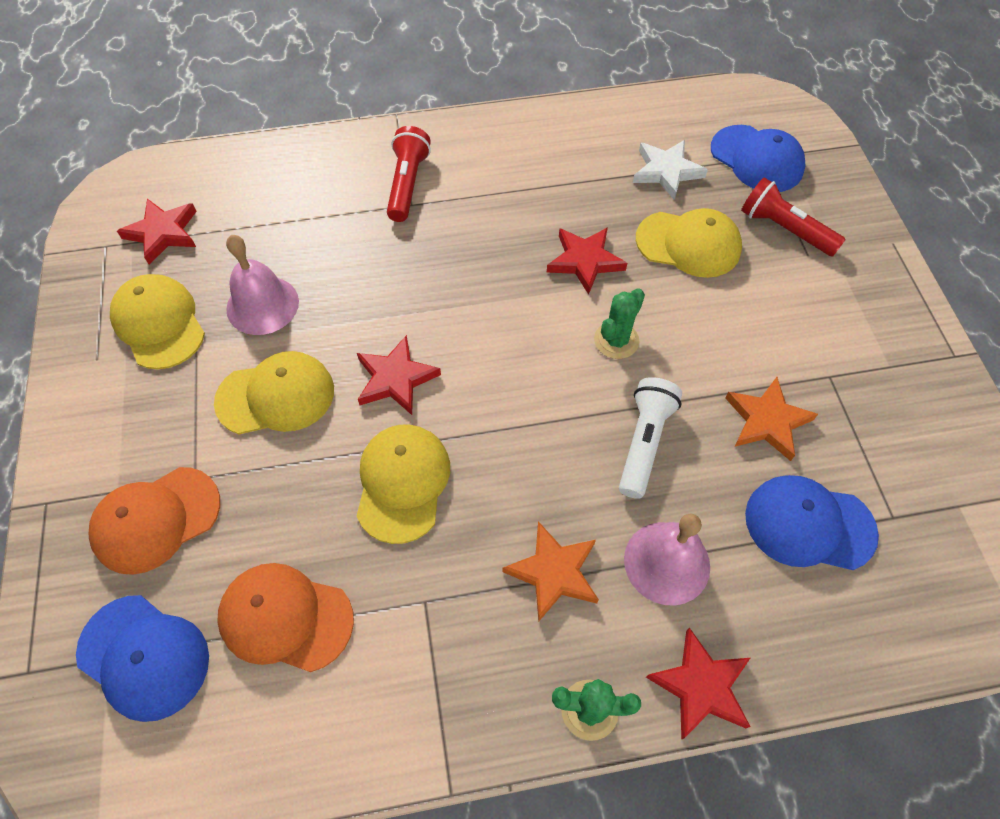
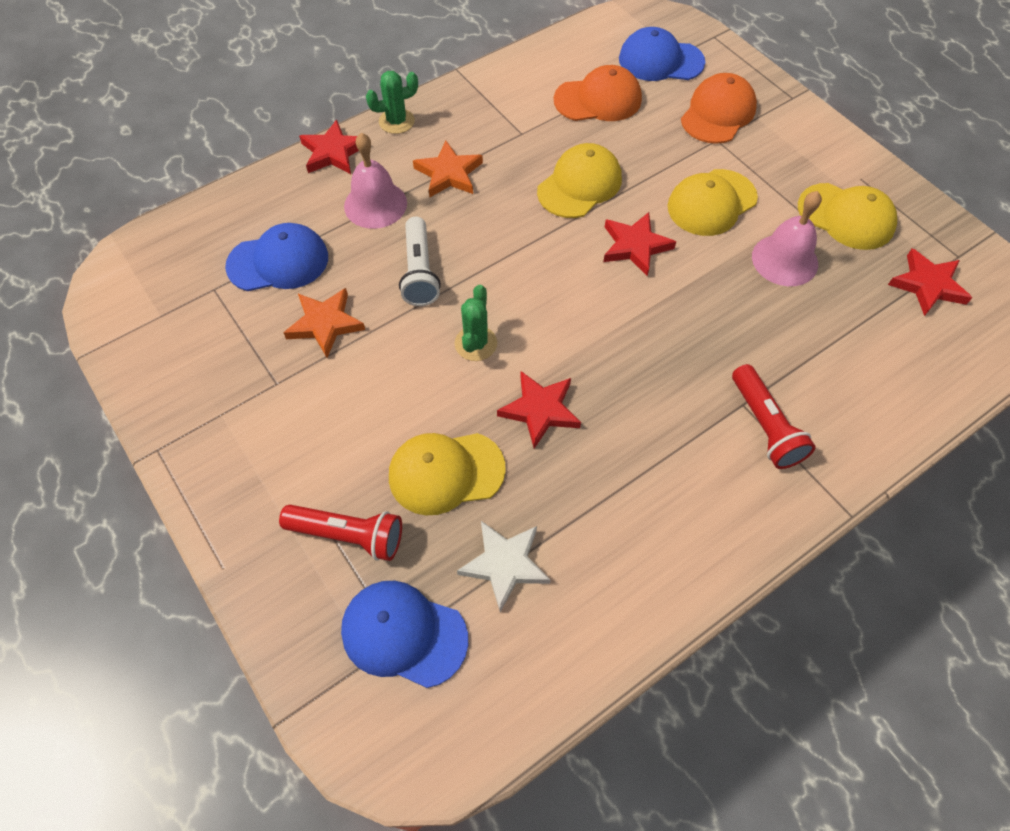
camera: 155 degrees right, 0 degrees up
(402, 483) = (579, 185): yellow cap -> yellow cap turned 120 degrees counterclockwise

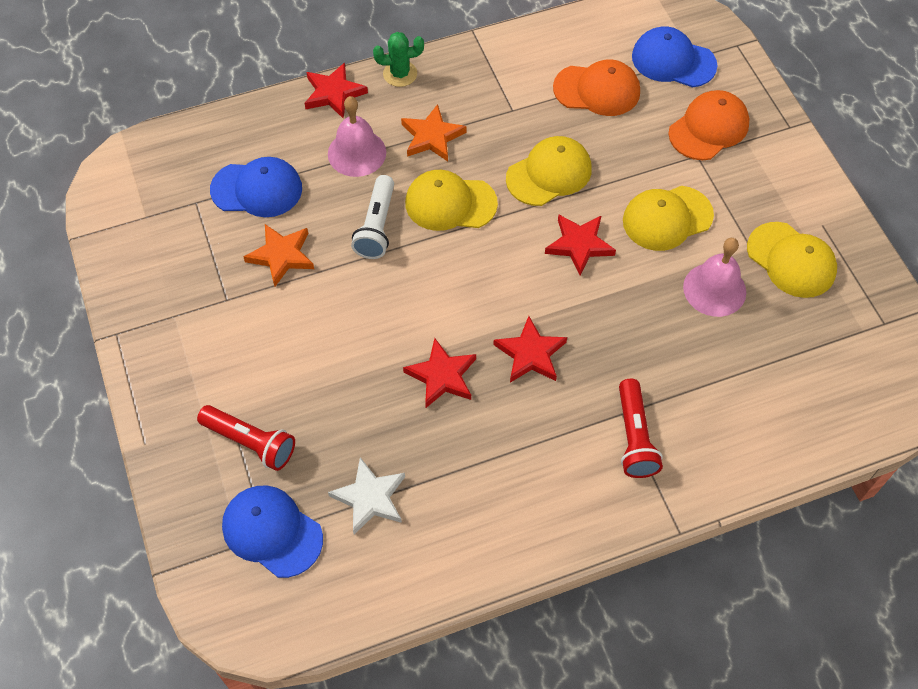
camera: 15 degrees right, 0 degrees up
(446, 472) = (345, 410): yellow cap -> yellow cap (450, 203)
(475, 343) = (405, 303): green cactus -> none
(927, 285) = (841, 344): red star -> red star (530, 354)

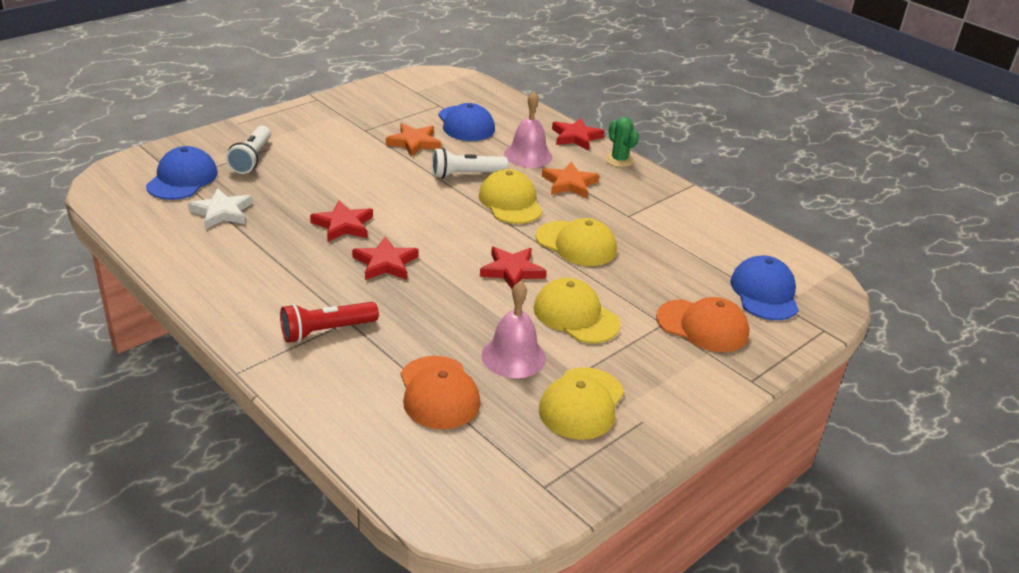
camera: 65 degrees right, 25 degrees down
(250, 442) = (251, 159): red flashlight -> white flashlight
(597, 90) = (689, 255): orange cap -> orange cap (438, 393)

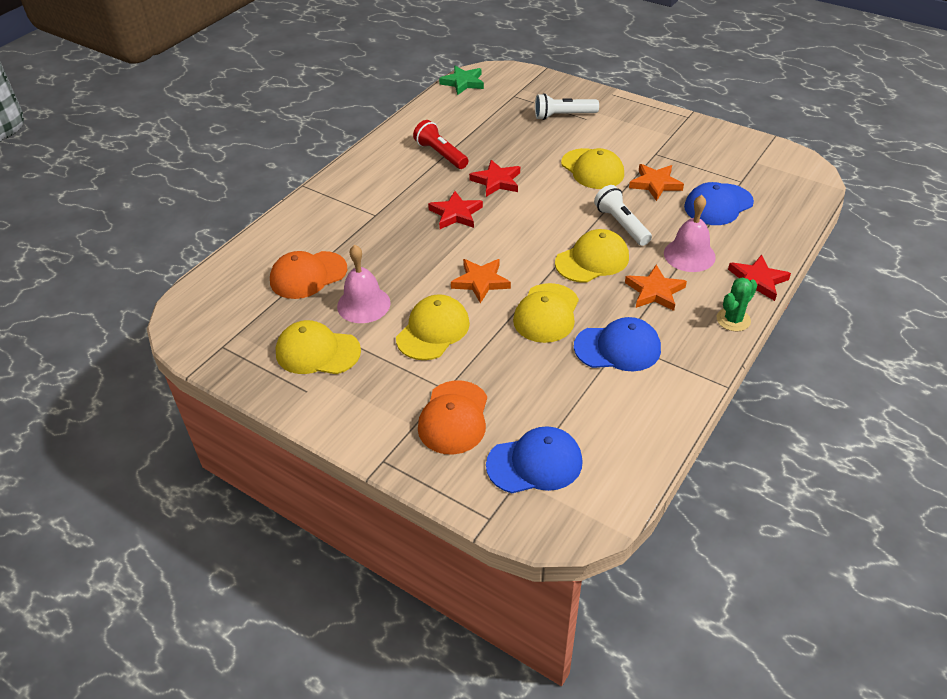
camera: 80 degrees right, 10 degrees up
(110, 203) = (463, 82): none -> green star
(182, 179) = (513, 97): blue cap -> blue cap (617, 348)
(222, 212) = (480, 126): white star -> none
(326, 331) = (359, 208): red flashlight -> red flashlight (441, 154)
(365, 167) = (592, 169): none -> yellow cap
(512, 271) = (481, 282): red star -> orange star

